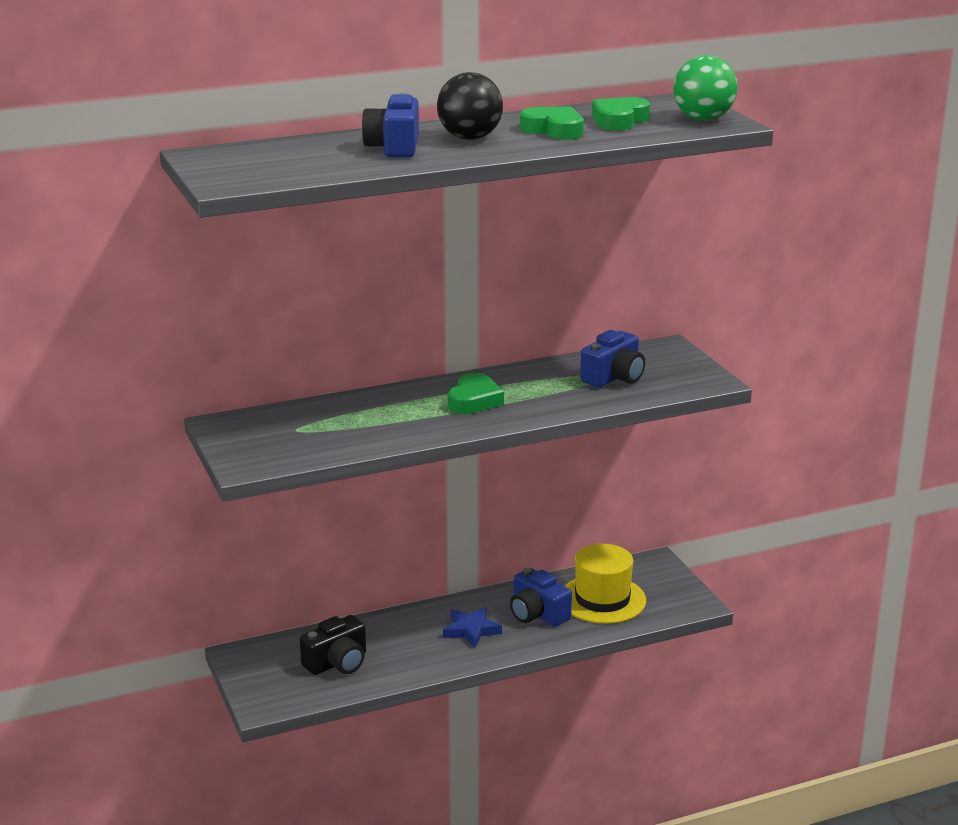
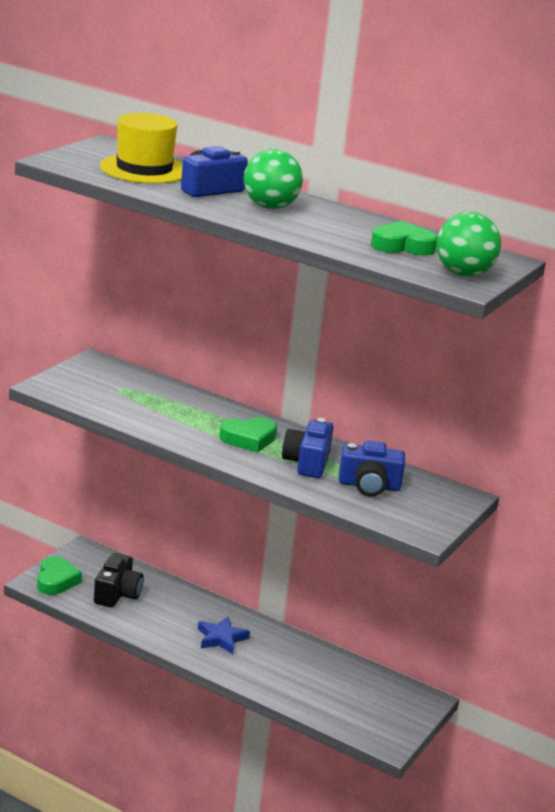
camera: 50 degrees right, 0 degrees up
(337, 663) = (117, 594): black camera -> black camera turned 90 degrees counterclockwise
(470, 138) = (270, 207): black ball -> green ball
(537, 614) = (278, 663): blue camera -> blue camera (307, 462)
(554, 130) = (337, 229): green heart -> green heart (56, 580)
(602, 599) = (336, 689): yellow hat -> yellow hat (144, 169)

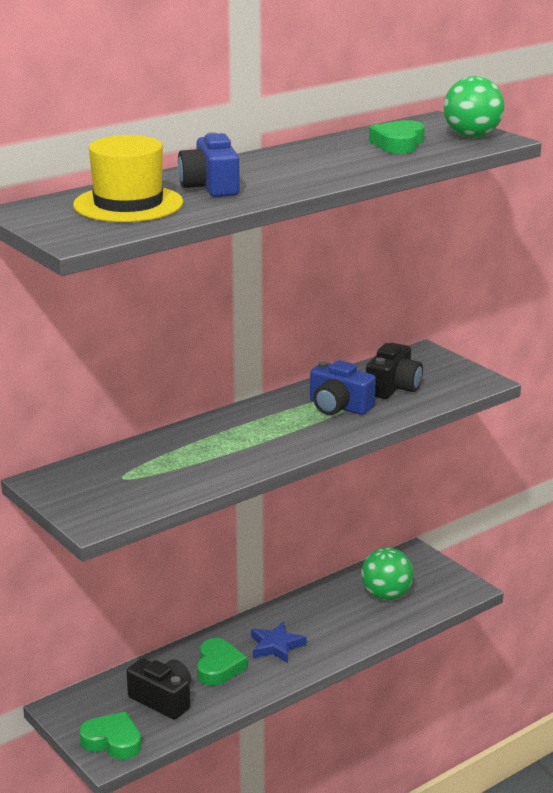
camera: 65 degrees left, 0 degrees up
(249, 439) = (278, 426): green heart -> green heart (218, 667)
(270, 207) = (275, 171): green ball -> green ball (386, 595)
(369, 486) = (393, 387): blue camera -> black camera

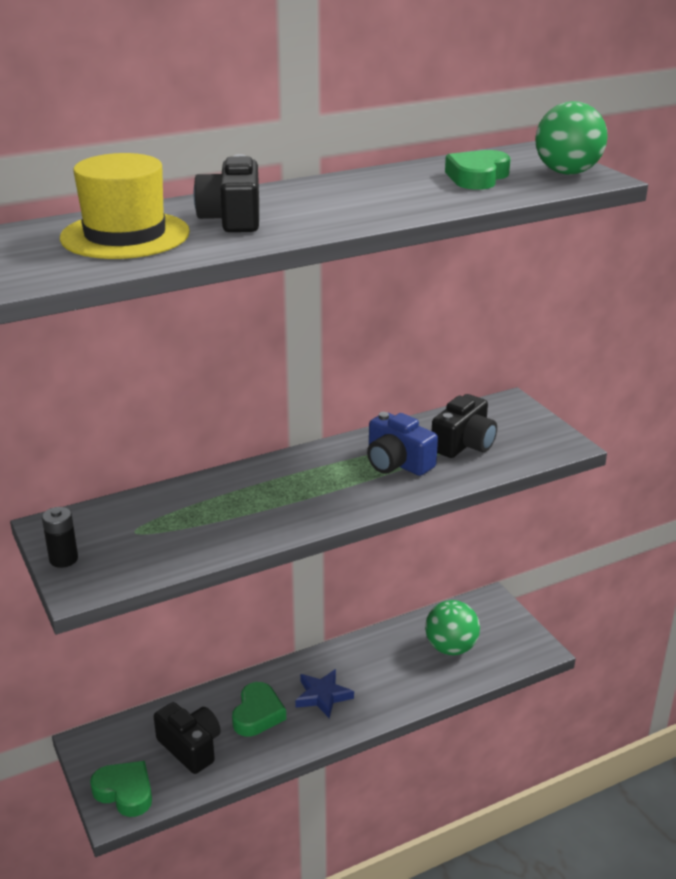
camera: 10 degrees right, 5 degrees up
(67, 503) = (63, 559): none -> black battery
(210, 187) = (232, 219): blue camera -> black camera

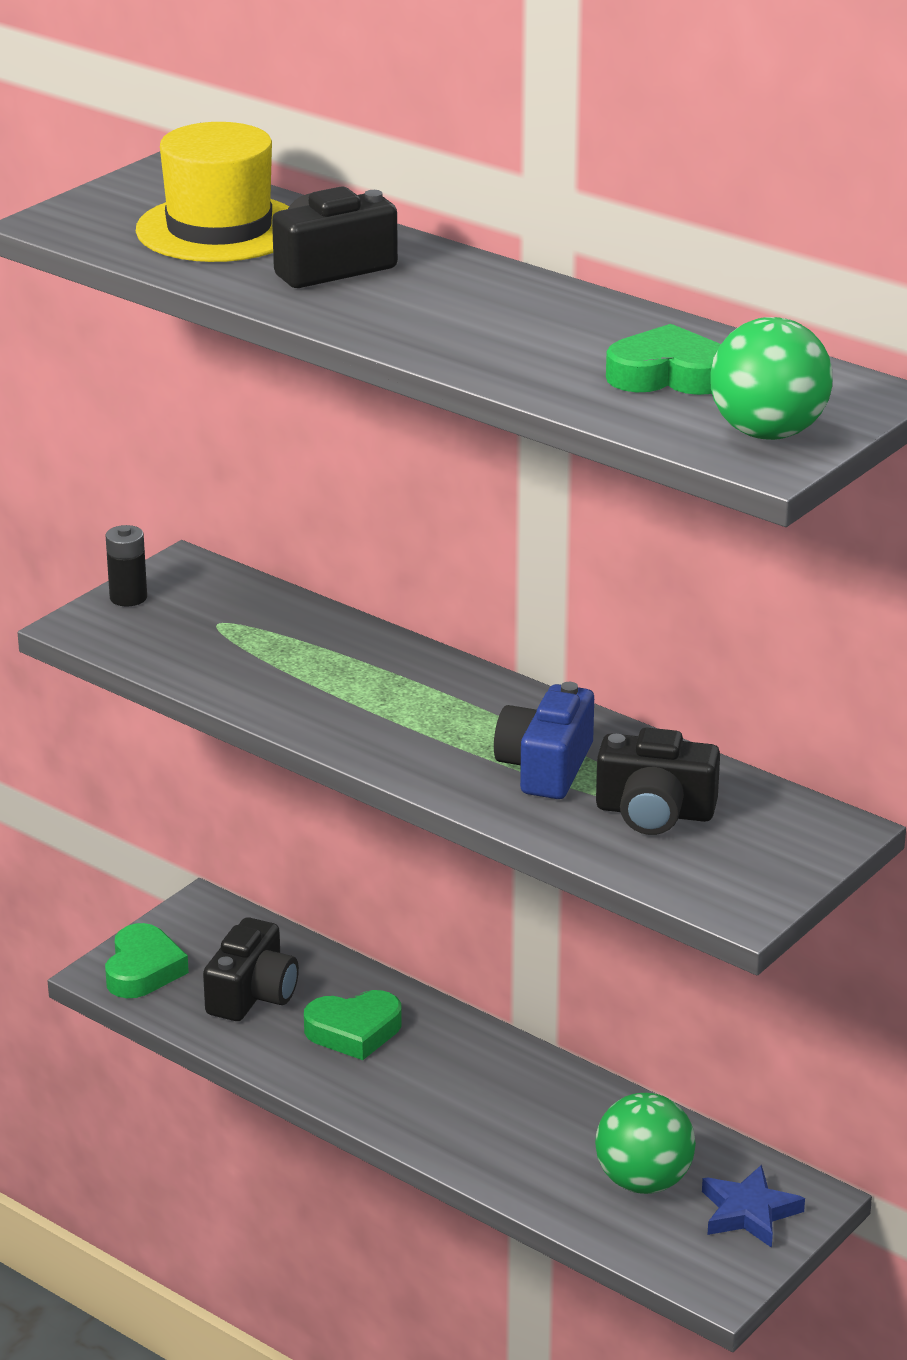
camera: 65 degrees right, 0 degrees up
(323, 696) = (434, 1080): blue star -> blue star (748, 1212)

